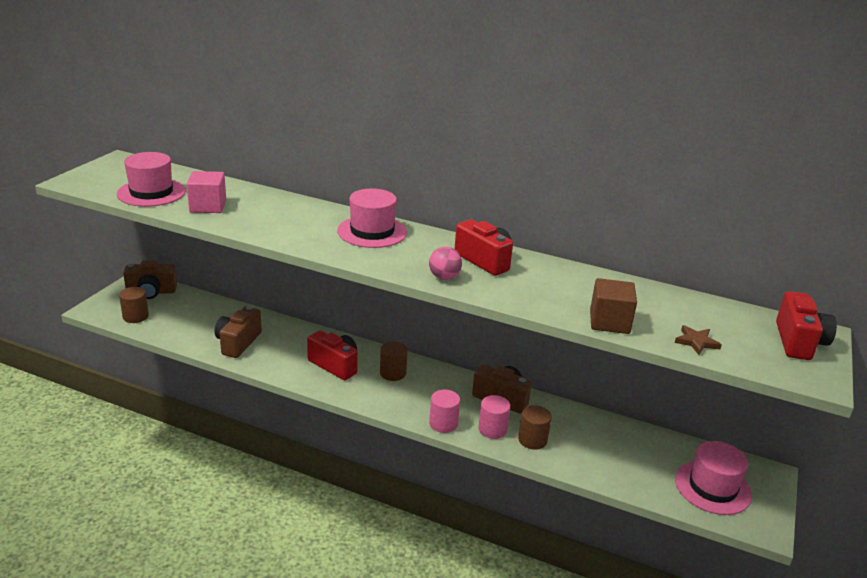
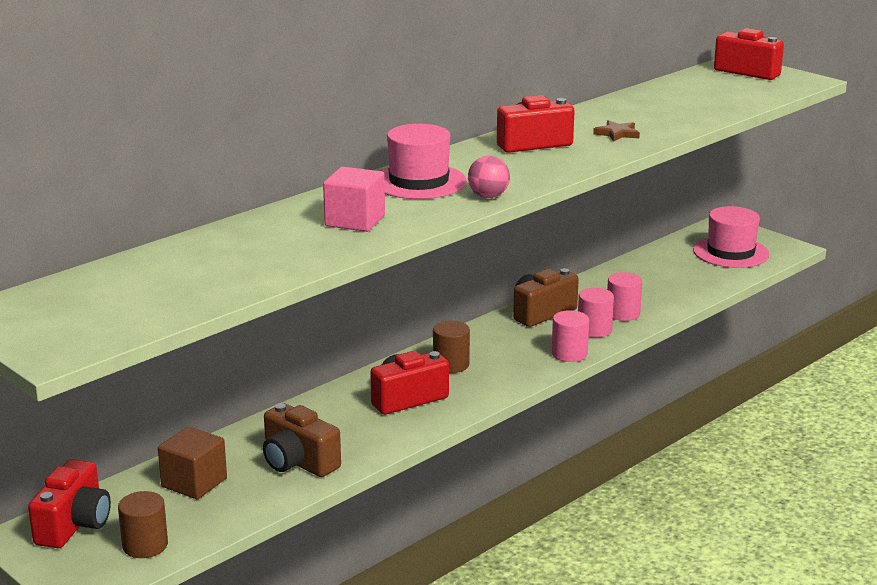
camera: 65 degrees left, 5 degrees down
(151, 193) = (167, 295): pink hat -> none
(151, 292) = (74, 525): brown camera -> red camera
(208, 206) = (257, 262): pink cube -> pink cube (355, 221)
(444, 277) = (559, 166): pink ball -> pink ball (488, 196)
(532, 440) = (623, 313): brown cylinder -> pink cylinder
(609, 322) = (687, 121): brown cube -> brown cube (194, 482)
(696, 342) = (735, 101): brown star -> brown star (617, 134)

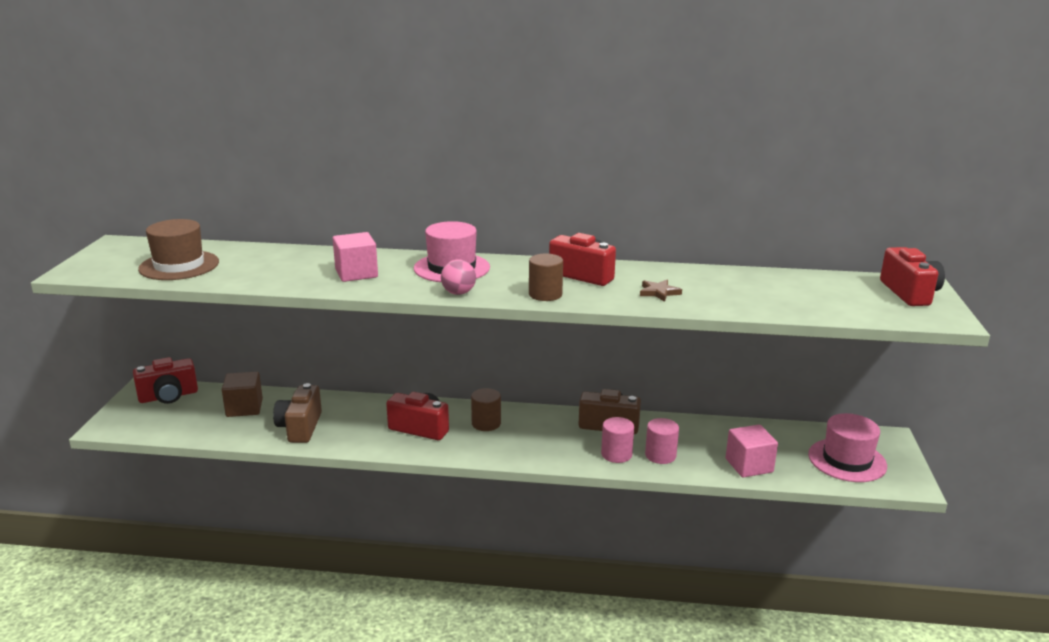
camera: 50 degrees right, 0 degrees up
(145, 545) = (164, 424): brown cylinder -> brown cylinder (545, 294)
(155, 293) = (179, 265): none -> brown hat
(569, 354) = (564, 459): pink cylinder -> none
(687, 288) = (749, 465): none -> pink cube

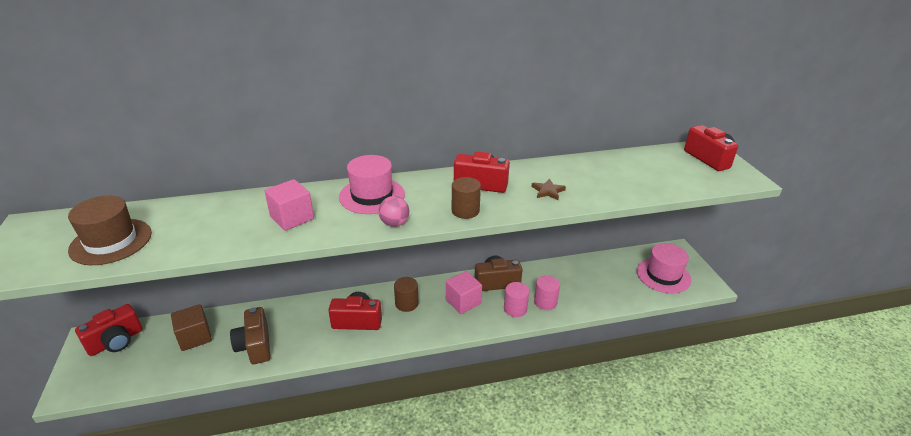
camera: 20 degrees left, 10 degrees up
(749, 465) = (607, 296): pink cube -> pink cube (463, 302)

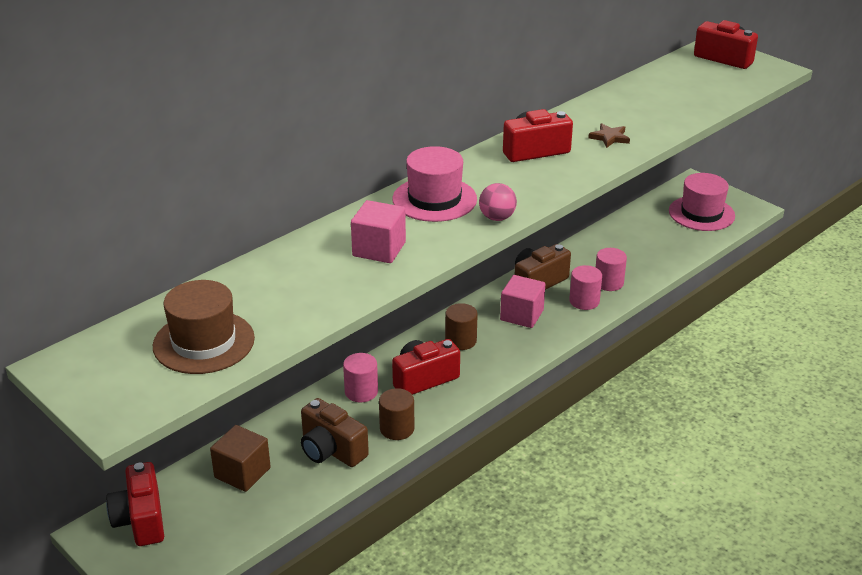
camera: 30 degrees left, 0 degrees up
(116, 341) = (141, 520): red camera -> red camera turned 150 degrees clockwise
(313, 313) = (361, 392): none -> pink cylinder
(465, 211) = (552, 182): brown cylinder -> brown cylinder (397, 429)

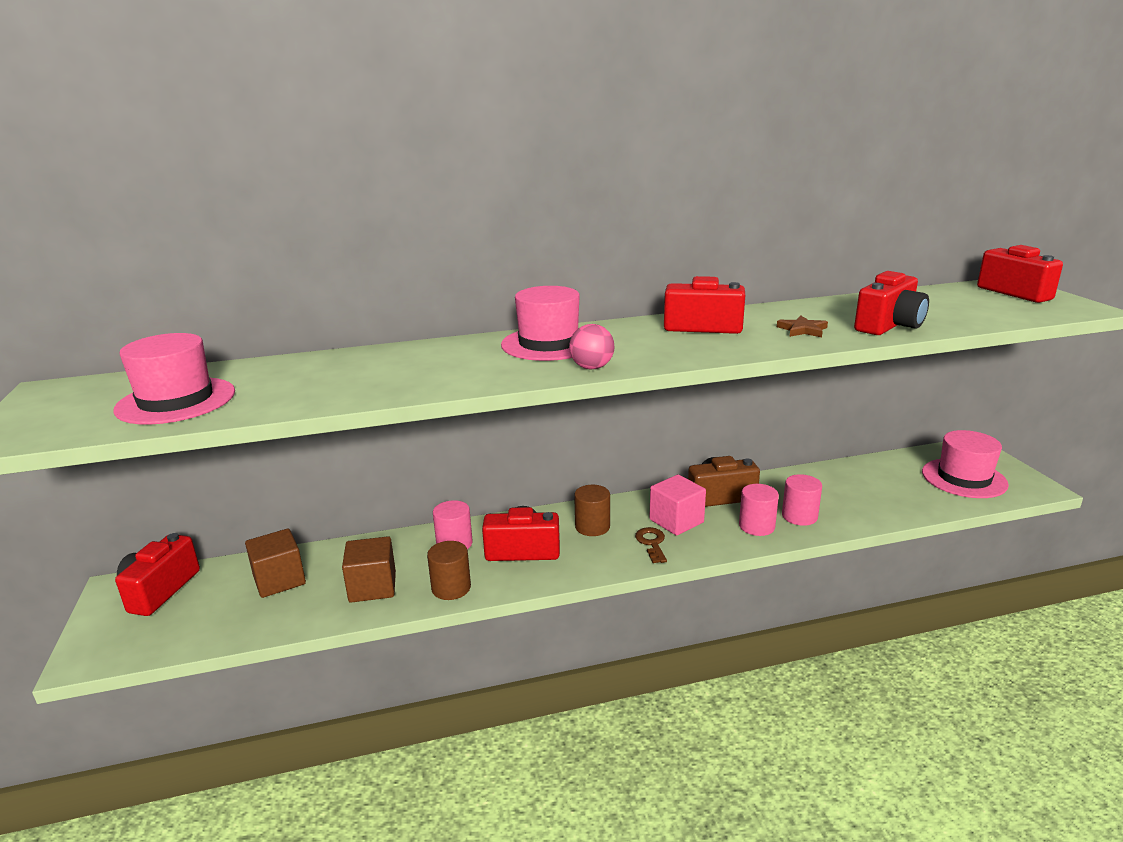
camera: 30 degrees right, 10 degrees down
(203, 342) = (176, 401): brown hat -> pink hat
(331, 450) = (372, 587): brown camera -> brown cube
(379, 249) = (439, 368): pink cube -> none
(518, 340) = (651, 543): none -> brown key
(665, 119) = (889, 326): none -> red camera

